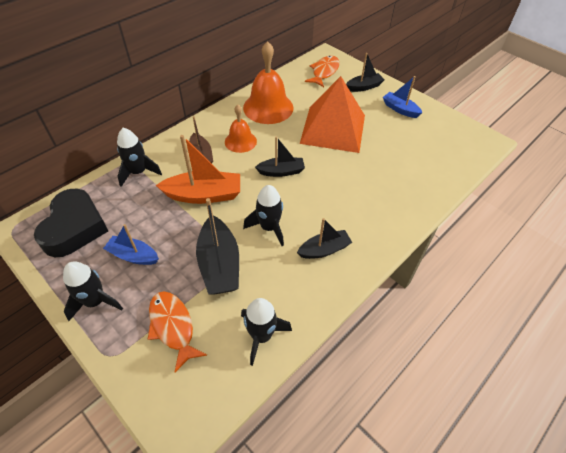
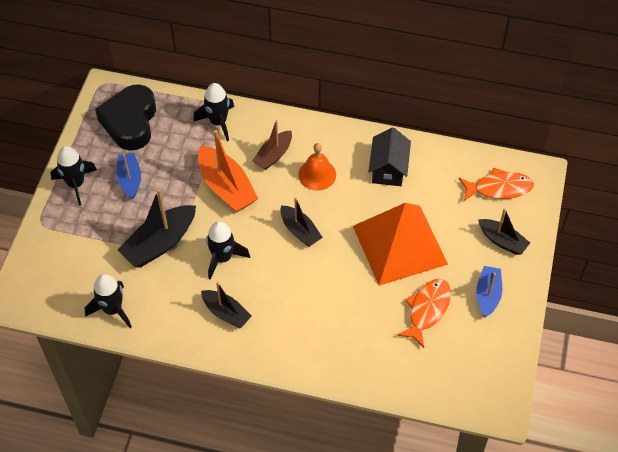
camera: 60 degrees right, 5 degrees up
(75, 228) = (130, 122): black heart -> black heart turned 120 degrees clockwise
(173, 326) = (85, 246): orange fish -> orange fish (427, 310)
(268, 107) = (388, 169): orange bell -> black house

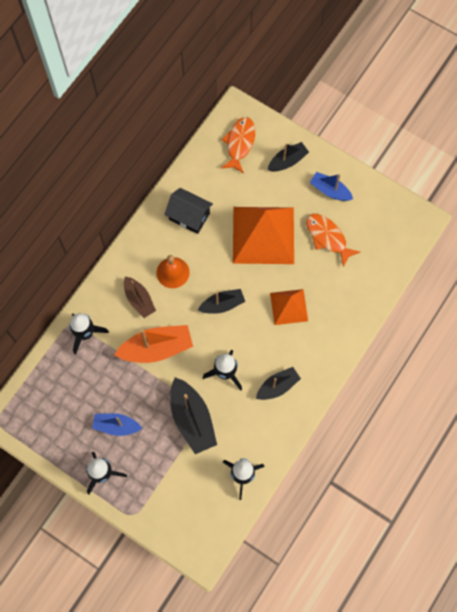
camera: 70 degrees left, 15 degrees up
(130, 122) = (53, 408): black heart -> none
(324, 296) = (288, 307): none -> orange pyramid

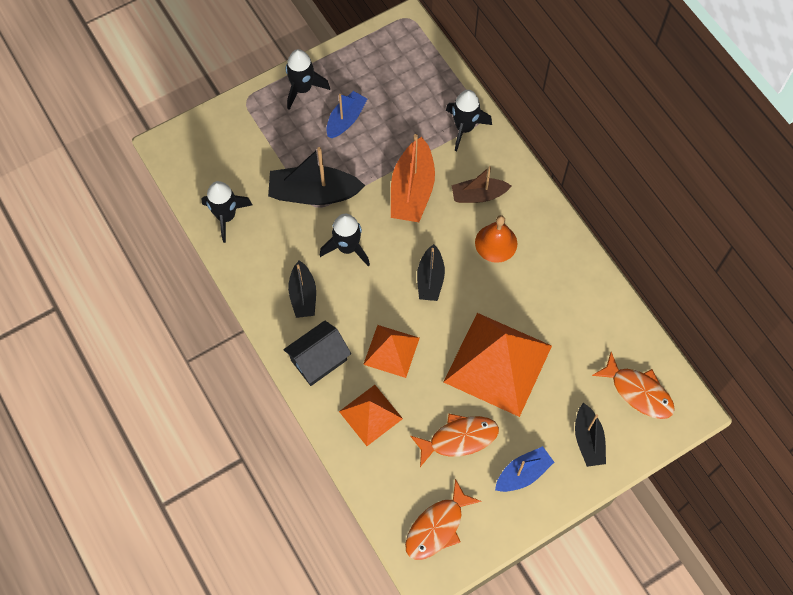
camera: 115 degrees right, 5 degrees down
(189, 216) = (560, 290): black house -> black house (319, 360)
(340, 300) = (370, 415): none -> orange pyramid
(391, 227) = (437, 527): none -> orange fish

